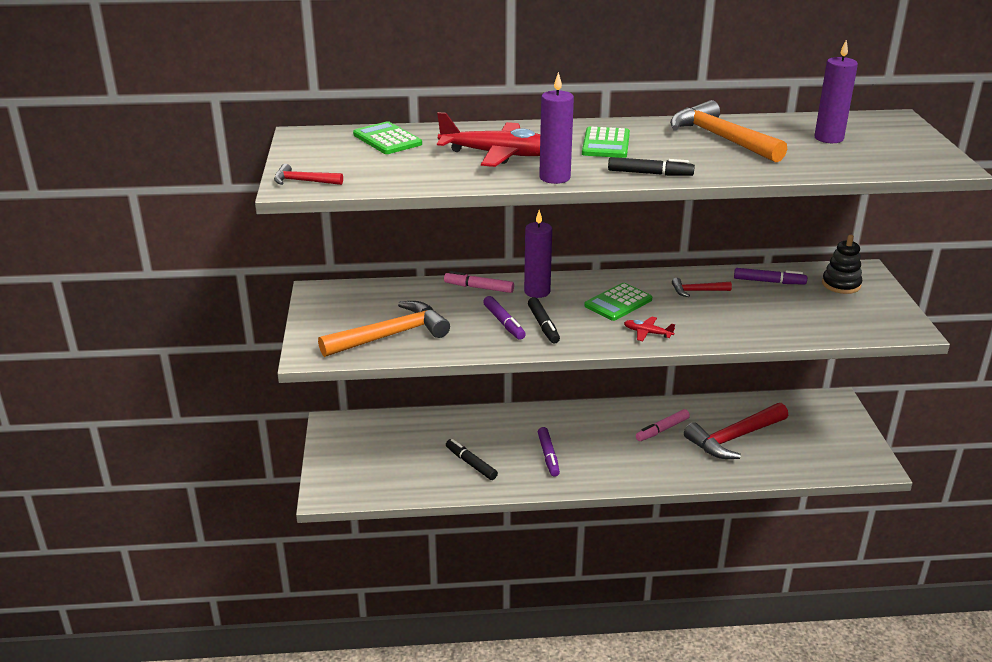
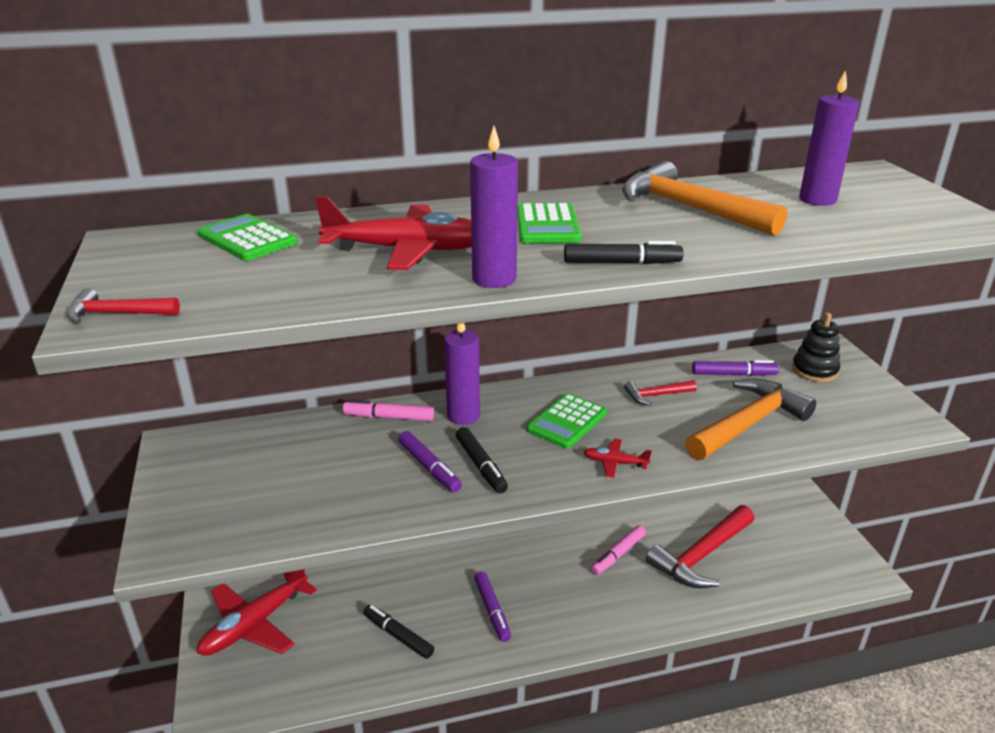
camera: 10 degrees left, 0 degrees up
(361, 444) = (255, 624): none -> red plane
(390, 335) = (278, 505): orange hammer -> orange hammer (748, 424)

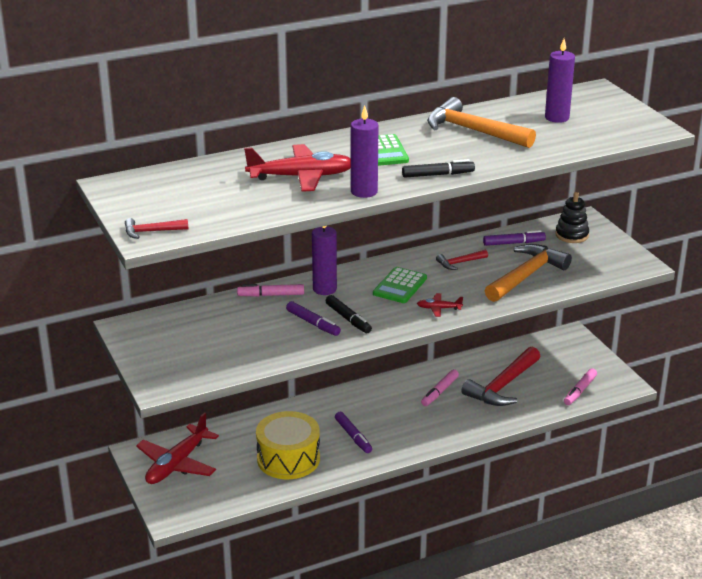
camera: 10 degrees left, 0 degrees up
(247, 239) = (192, 177): green calculator -> none
(398, 636) = (288, 459): black marker -> yellow drum
(805, 576) = (580, 391): none -> pink marker

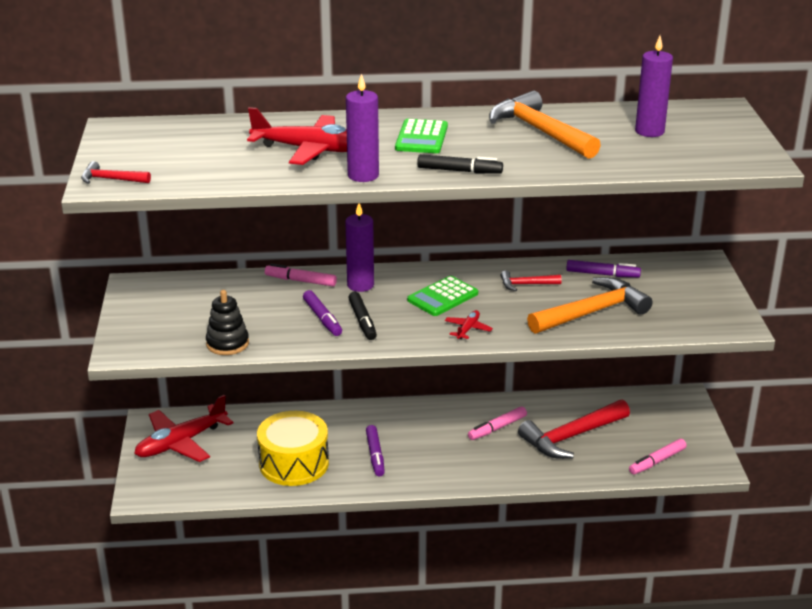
camera: 20 degrees right, 0 degrees up
(438, 308) = (468, 329): red plane -> red plane turned 90 degrees clockwise
(572, 235) = (676, 277): black stacking toy -> black stacking toy (227, 343)

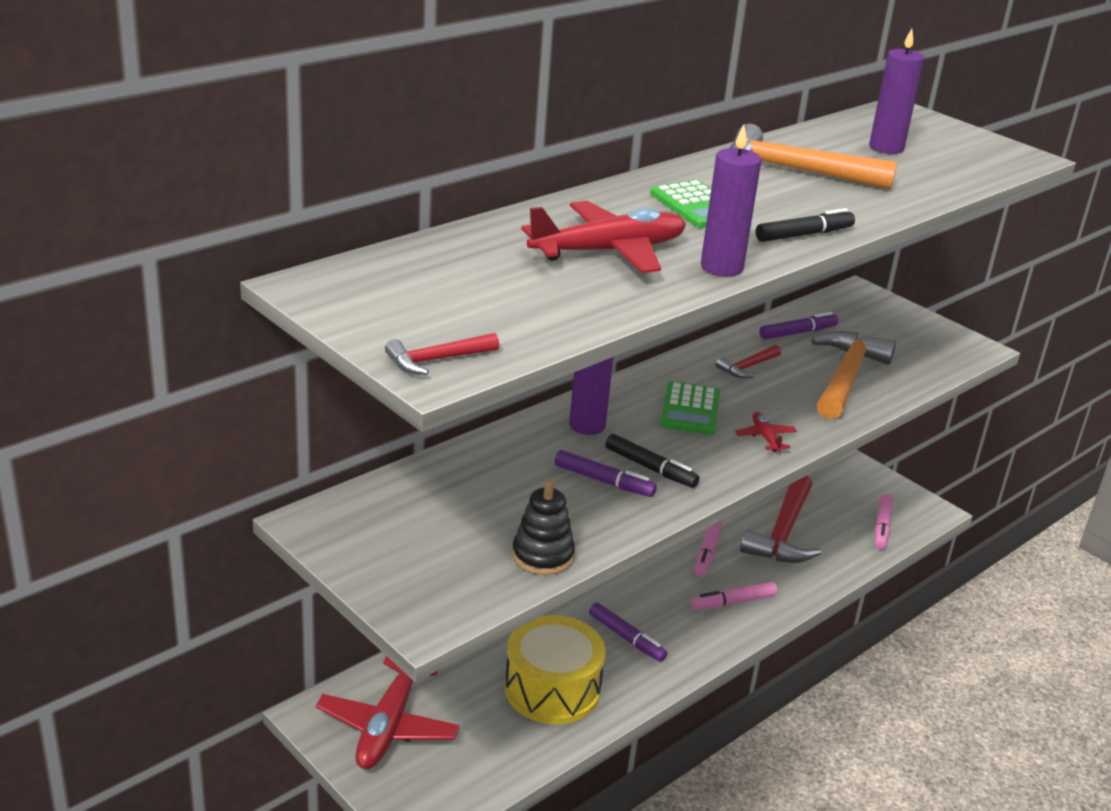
camera: 40 degrees left, 0 degrees up
(300, 281) = (514, 443): pink marker -> pink marker (733, 602)

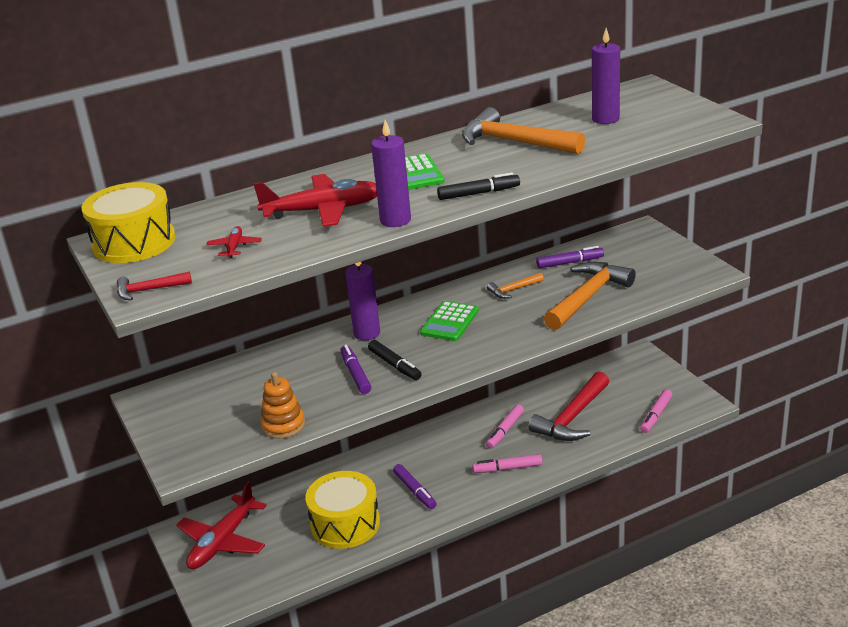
camera: 20 degrees right, 0 degrees up
(358, 290) = (134, 242): none -> yellow drum
(542, 556) = (283, 425): black stacking toy -> orange stacking toy
(604, 481) = (355, 374): purple marker -> purple marker turned 150 degrees counterclockwise
(747, 367) = (513, 290): red hammer -> orange hammer
(765, 437) = (494, 343): red plane -> red plane (234, 247)

